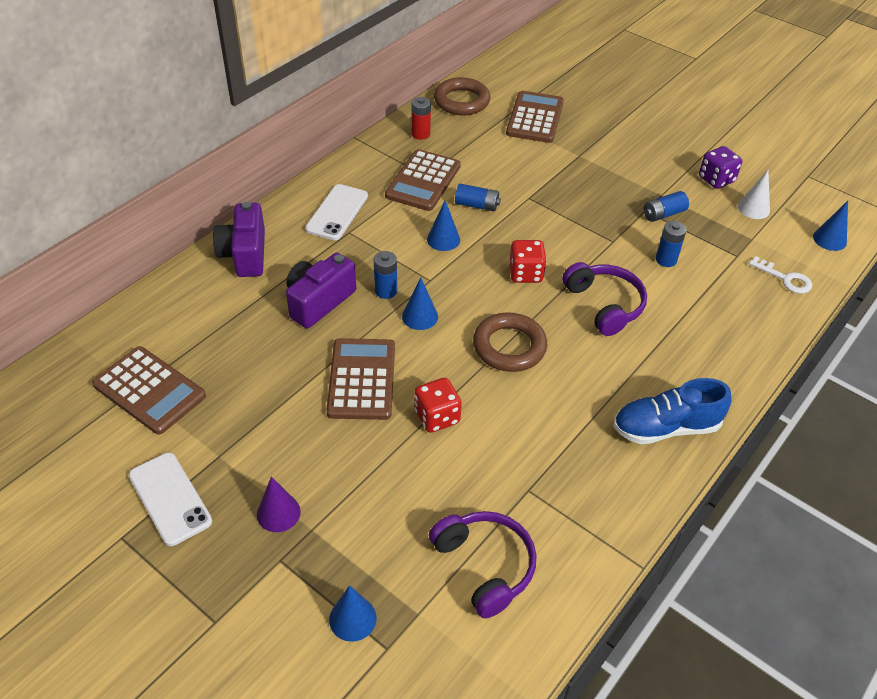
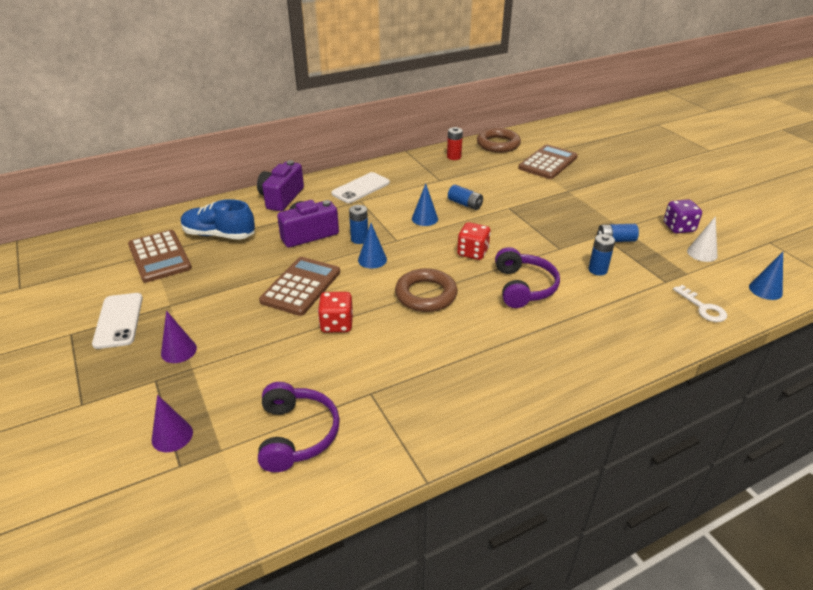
camera: 25 degrees right, 10 degrees down
(352, 618) = (172, 436): blue cone -> purple cone
(423, 181) = (435, 183): brown calculator -> none
(665, 428) = (519, 384): blue shoe -> blue shoe (219, 235)

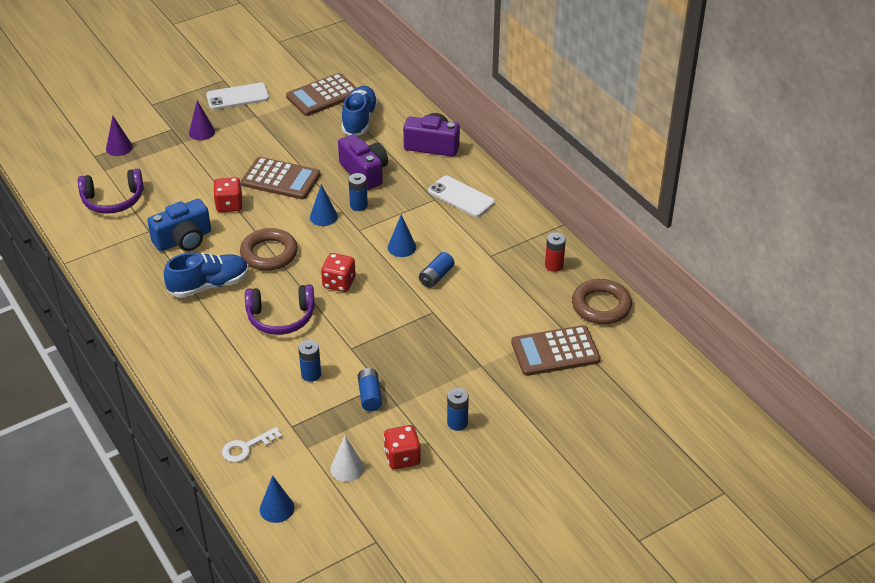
camera: 85 degrees right, 5 degrees up
(394, 360) = (183, 240): none -> blue camera
(476, 337) = (209, 285): none -> blue shoe
(548, 163) = (555, 351): brown calculator -> brown calculator turned 135 degrees clockwise
(632, 203) = (457, 423): none -> blue battery
(678, 227) = (402, 457): purple dice -> red dice

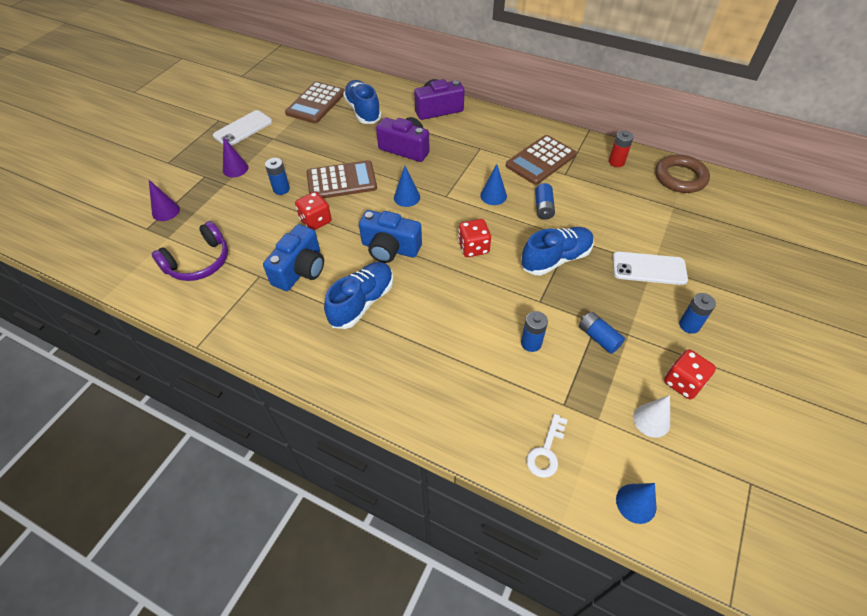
camera: 30 degrees left, 10 degrees up
(269, 253) = (390, 248): brown ring -> blue camera
(281, 317) = (454, 302): purple headphones -> none
(358, 205) = (426, 176): blue battery -> blue battery (281, 189)
(400, 323) = (556, 259): none -> blue shoe
(461, 197) = (497, 138): white phone -> white phone (649, 268)
(555, 351) = (690, 227): brown calculator -> brown calculator (540, 160)

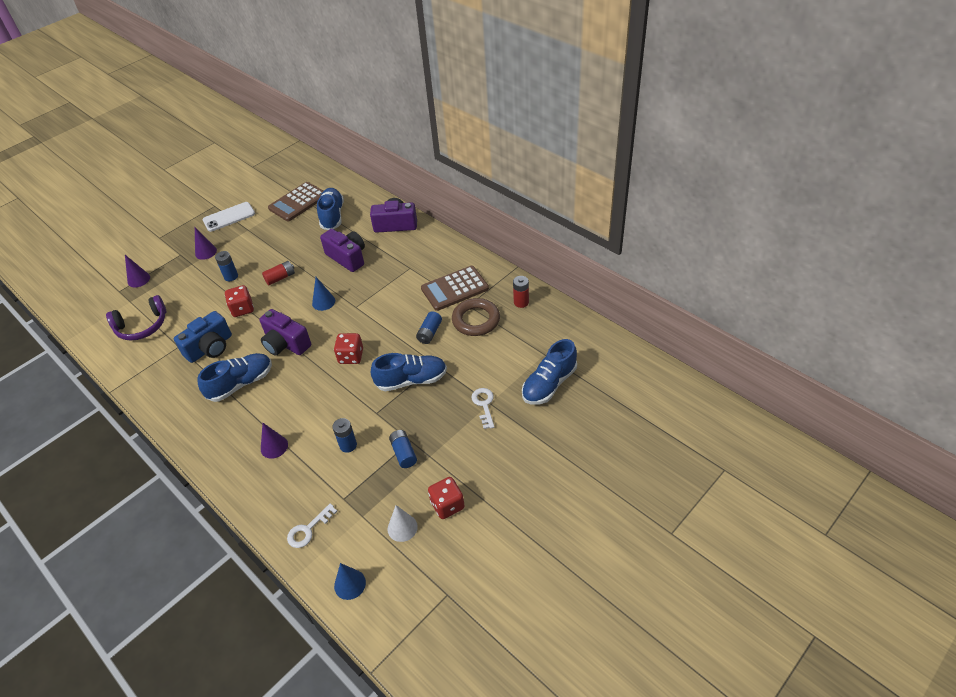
camera: 20 degrees right, 5 degrees down
(341, 181) = (280, 278): brown calculator -> red battery
(390, 248) = (286, 344): blue camera -> purple camera
(445, 364) = (274, 446): none -> purple cone
(493, 195) = (394, 314): blue cone -> none
(649, 268) = (484, 405): white phone -> white key
(680, 177) = (569, 328): brown ring -> brown ring (476, 320)
(689, 325) = (485, 460): blue battery -> none
(699, 234) = (549, 384): none -> blue shoe

